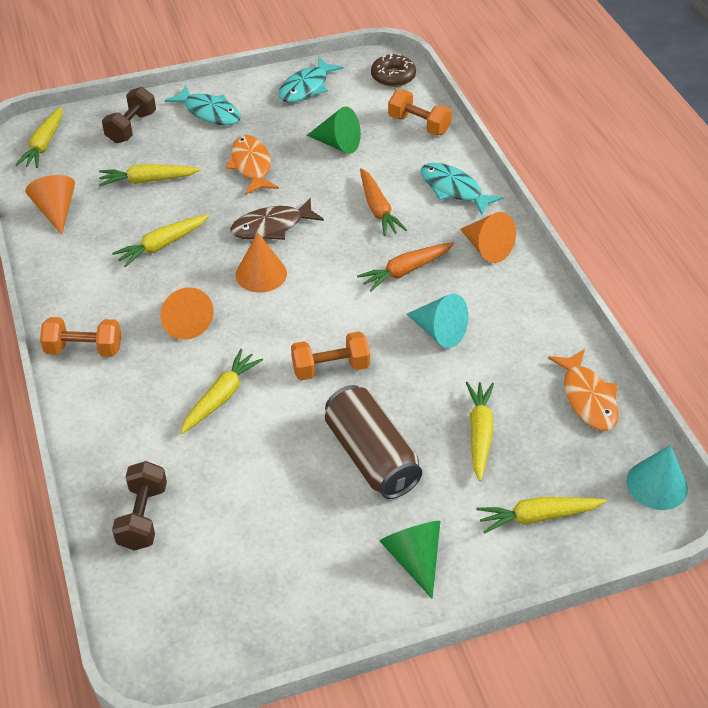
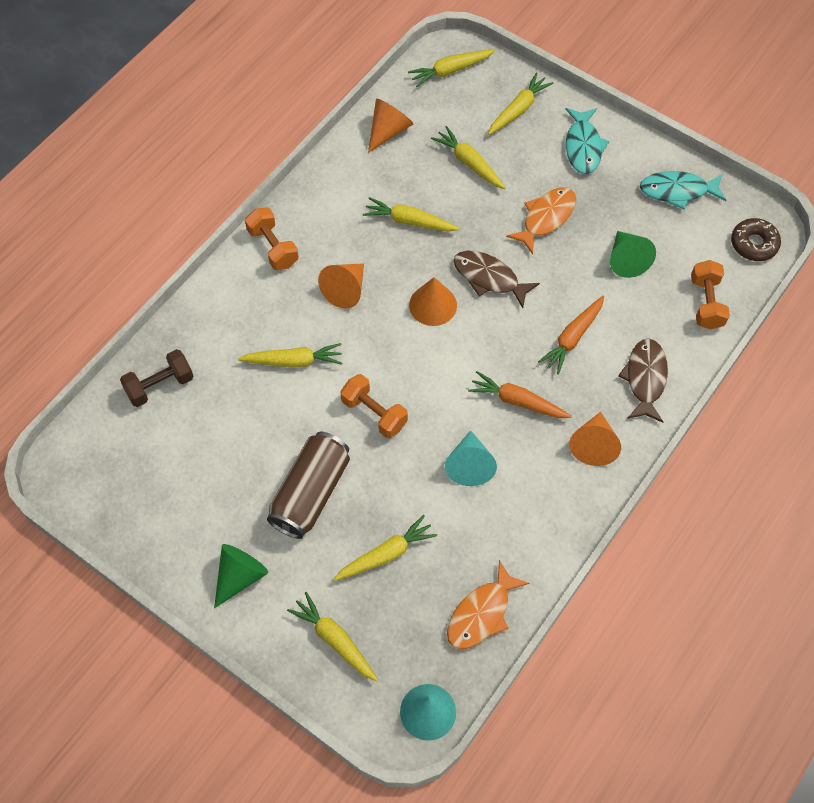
camera: 55 degrees right, 15 degrees up
(131, 127) = (518, 109): brown dumbbell -> yellow carrot
(453, 189) = (645, 378): turquoise fish -> brown fish

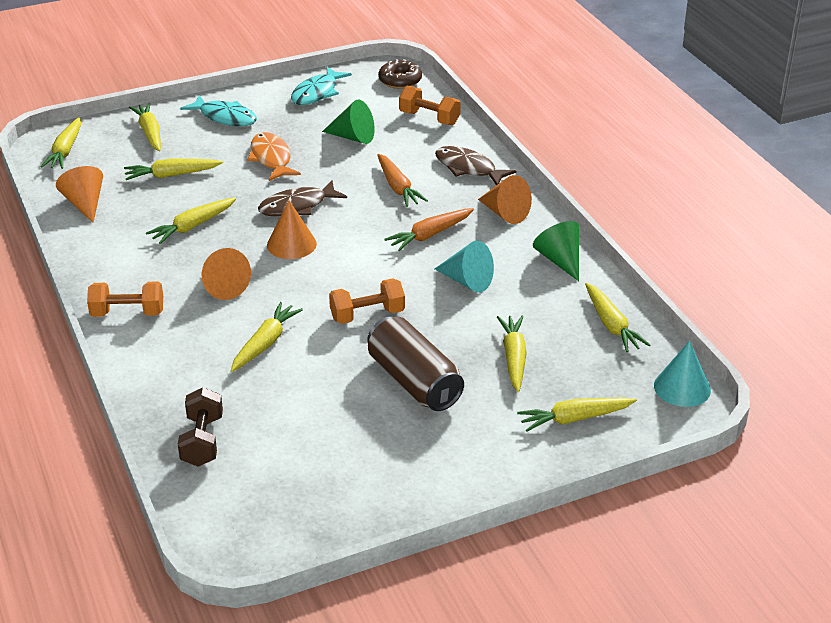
camera: 60 degrees left, 25 degrees down
(240, 576) = (463, 457): green cone -> green cone (560, 260)
(481, 614) = (611, 325): orange fish -> yellow carrot

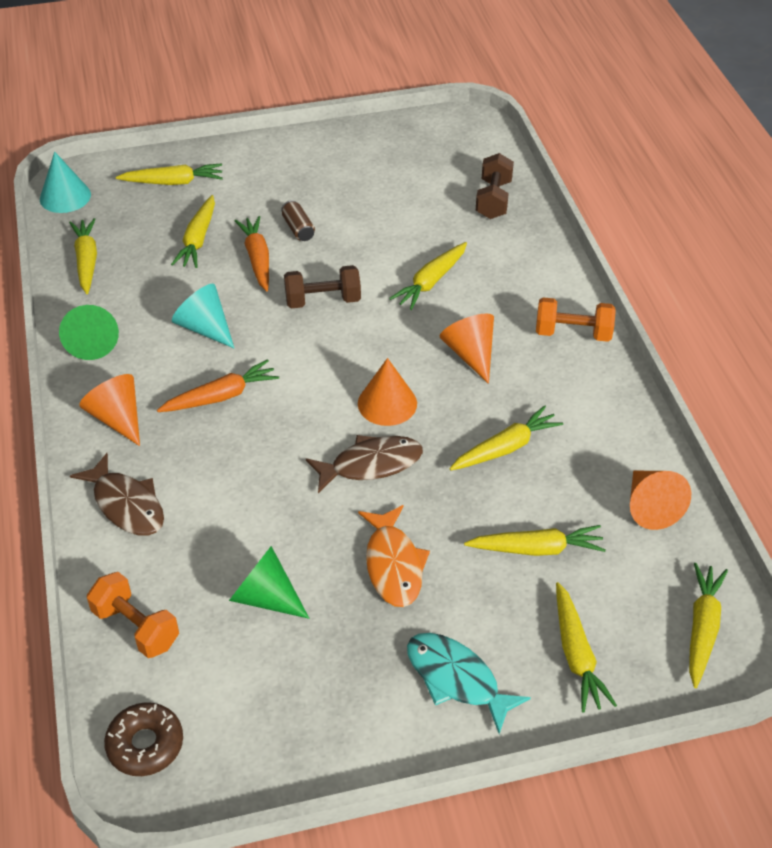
camera: 170 degrees left, 10 degrees up
(317, 93) = (296, 727): turquoise fish -> none
(367, 315) = (323, 300): orange dumbbell -> brown dumbbell
(398, 187) = (233, 481): orange carrot -> orange carrot (257, 258)
(414, 381) = (298, 229): brown can -> brown can, size x0.45

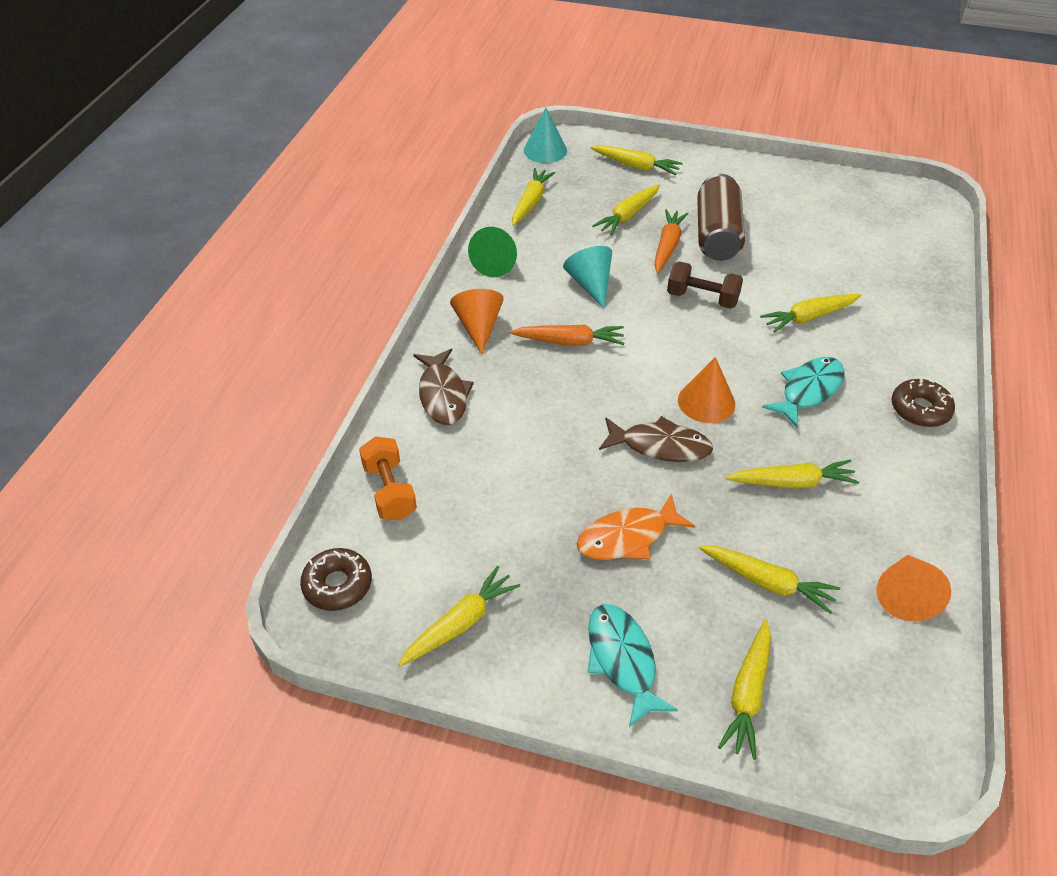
camera: 30 degrees right, 0 degrees up
(265, 597) = (504, 514): green cone -> none
(298, 229) = (717, 235): brown can -> brown can, size x2.25
(393, 565) = (627, 537): orange fish -> orange fish turned 45 degrees clockwise
(470, 354) = (808, 390): orange cone -> turquoise fish
(493, 200) = (911, 269): brown dumbbell -> none
(573, 333) = (920, 409): orange dumbbell -> brown donut
(702, 628) = (891, 732): yellow carrot -> yellow carrot (460, 623)

